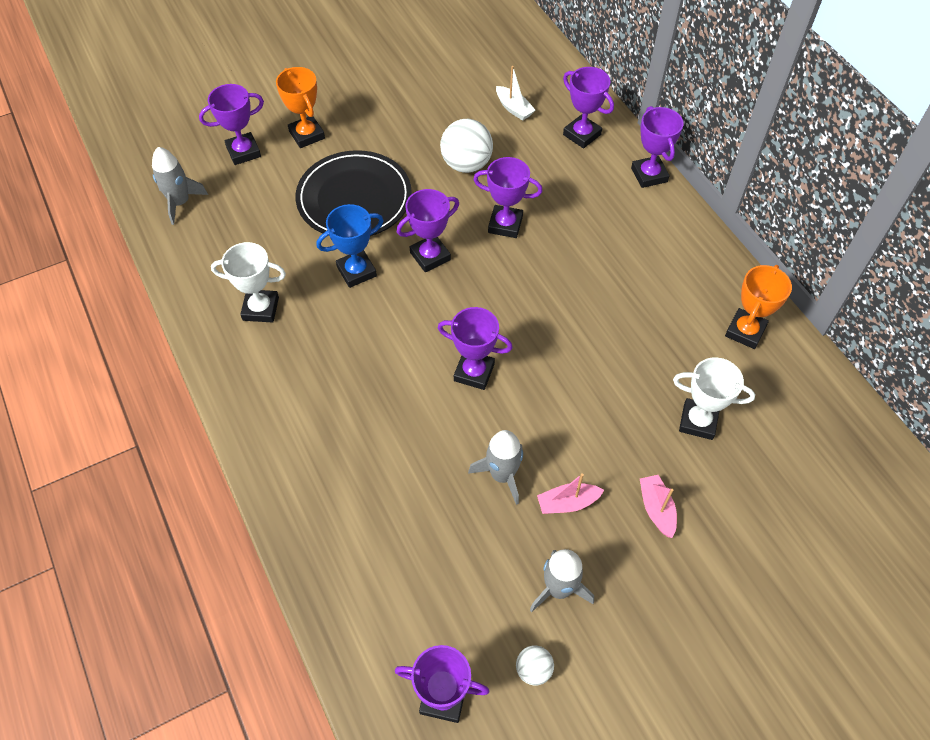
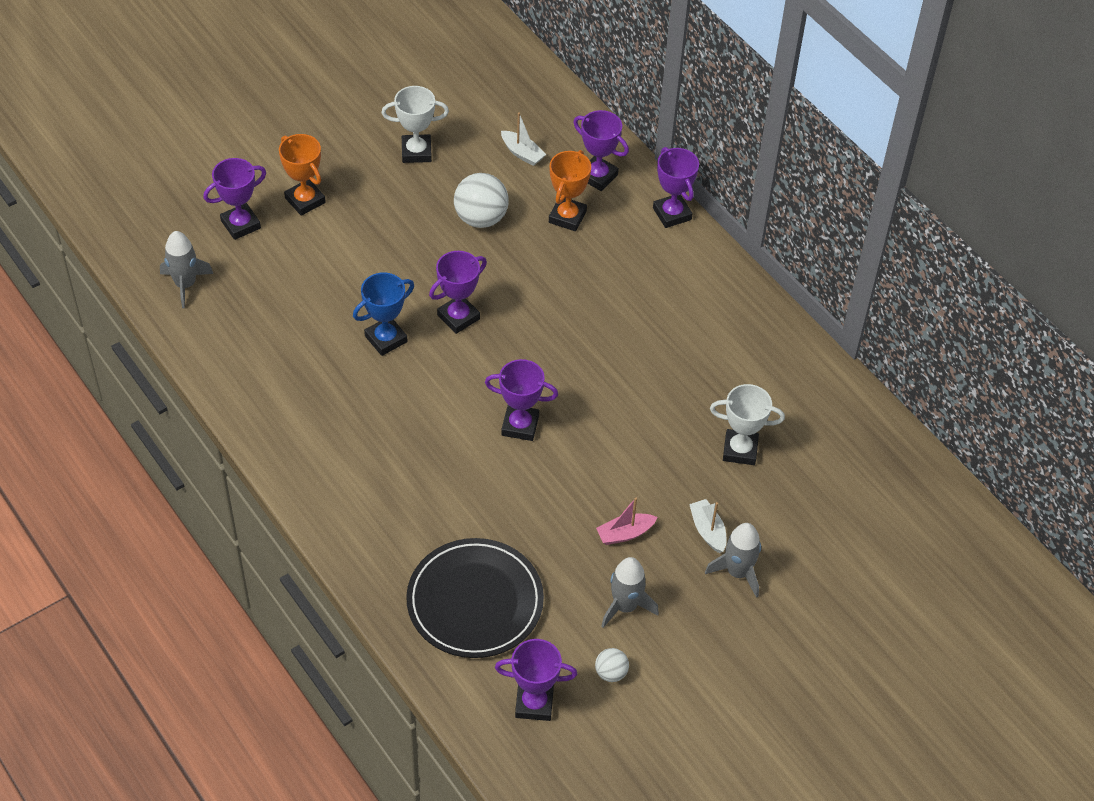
camera: 10 degrees left, 5 degrees down
(260, 309) = (295, 385): white trophy -> white trophy (416, 152)
(354, 198) = (369, 264): black plate -> black plate (475, 601)
(502, 475) = (560, 516): grey rocket -> grey rocket (738, 572)
(505, 224) = (530, 278): purple trophy -> none
(656, 509) = (707, 530): pink boat -> white boat
(745, 331) = (779, 362): orange trophy -> orange trophy (567, 217)

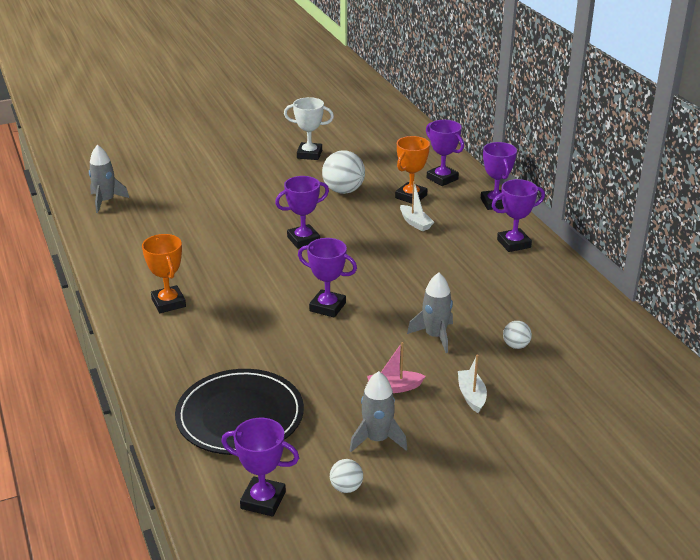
camera: 15 degrees right, 20 degrees down
(241, 224) = (163, 176): purple trophy -> purple trophy (513, 244)
(305, 200) = (216, 169): orange trophy -> orange trophy (168, 303)
(386, 339) = (240, 245): blue trophy -> none
(522, 153) = (388, 162): white boat -> white boat (415, 223)
(738, 572) = (492, 429): grey rocket -> grey rocket (435, 336)
(740, 450) = (515, 346): white trophy -> white ball

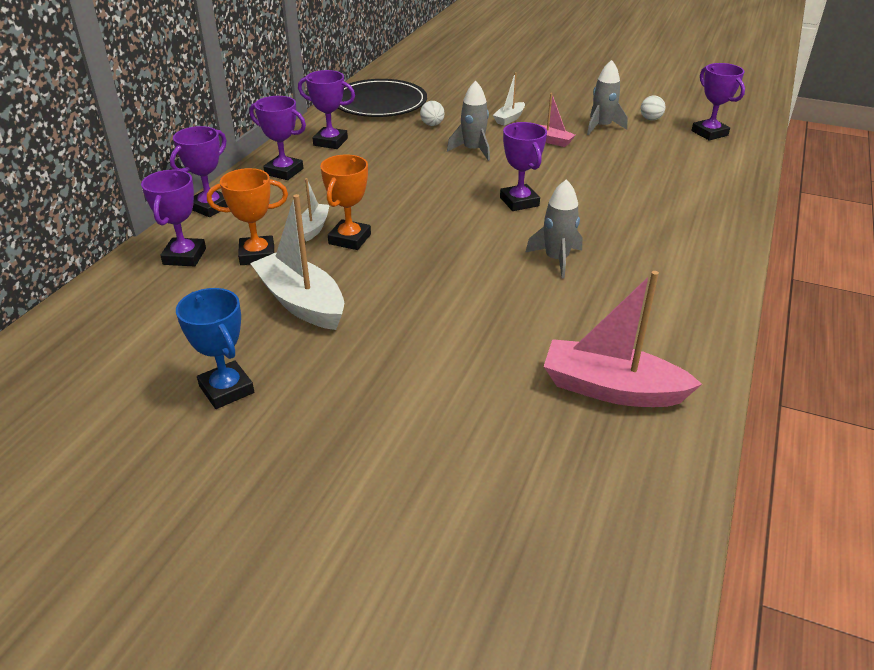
camera: 135 degrees left, 5 degrees up
(106, 201) = (624, 485): grey rocket -> grey rocket (556, 259)
(143, 229) = (611, 389): none -> pink boat
(168, 303) = (664, 274): orange trophy -> orange trophy (350, 239)
(240, 416) = (682, 171): black plate -> black plate (379, 103)
(303, 240) = (444, 268): purple trophy -> purple trophy (330, 142)
(309, 154) = (226, 389): white trophy -> blue trophy
(343, 191) = (301, 302): white ball -> white boat

